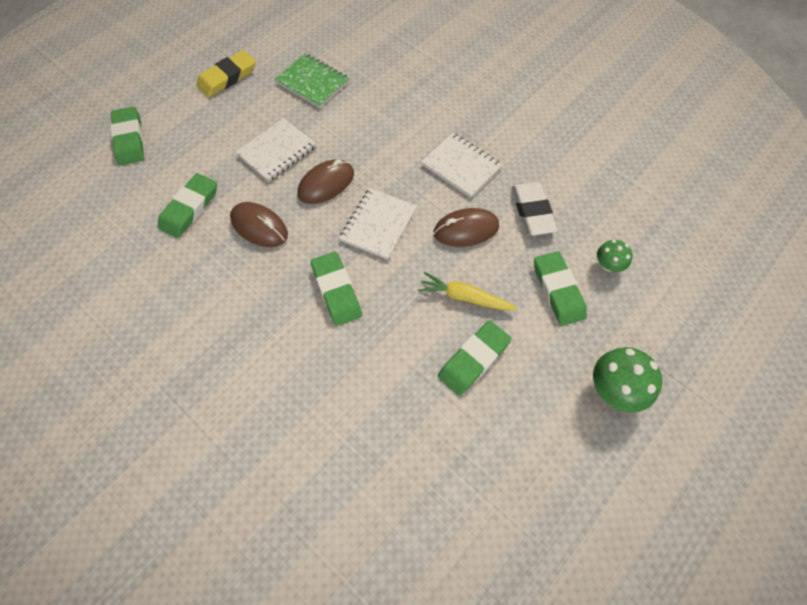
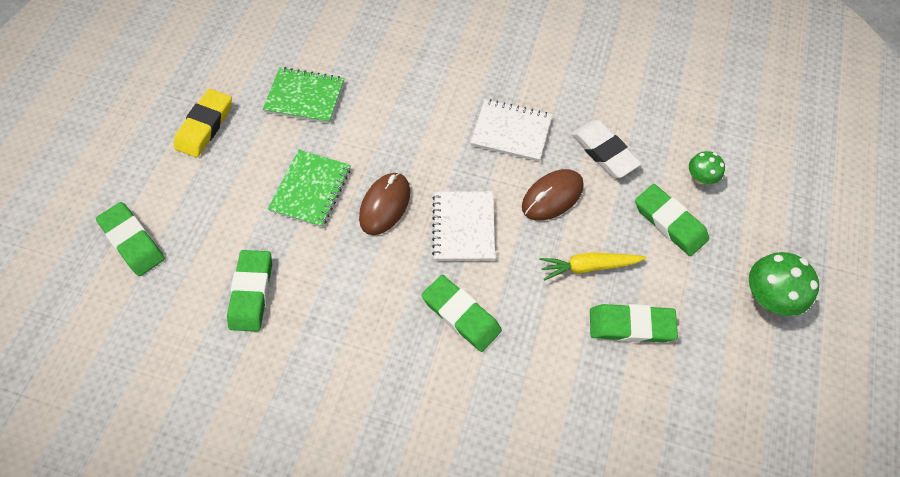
camera: 25 degrees left, 0 degrees up
(259, 227) = (341, 281): brown mouse -> none
(277, 151) = (311, 189): white notebook -> green notebook
(474, 359) = (631, 325): green eraser -> green eraser turned 75 degrees clockwise

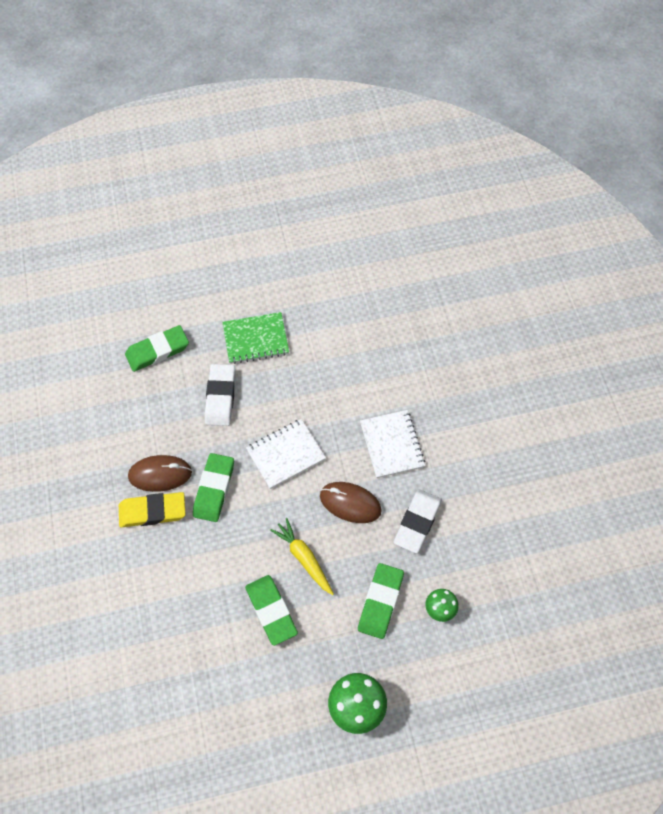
camera: 60 degrees right, 0 degrees up
(133, 241) = (154, 261): green eraser -> none
(205, 126) = (265, 244): yellow eraser -> yellow eraser (152, 511)
(305, 97) = (331, 289): green notebook -> none
(355, 256) = (220, 397): none -> white eraser
(385, 205) = (272, 393): brown mouse -> brown mouse (160, 474)

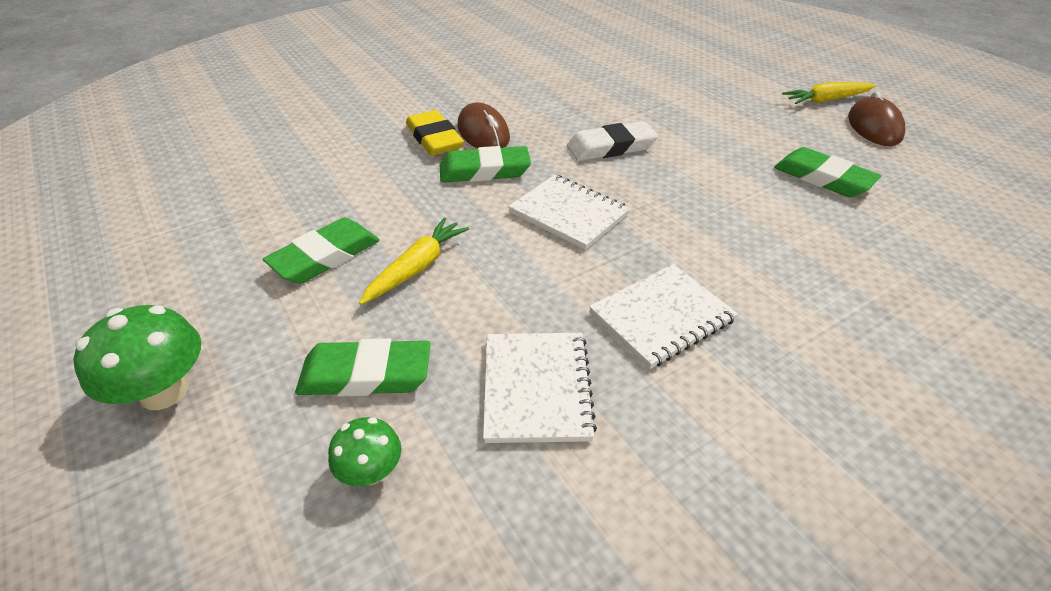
camera: 70 degrees right, 20 degrees down
(157, 351) = (633, 98): green eraser -> green eraser (823, 178)
(223, 230) = (826, 100): none -> yellow carrot
(256, 339) = (712, 153): green notebook -> none
(350, 503) = (529, 294): brown mouse -> brown mouse (874, 127)
(417, 522) = (537, 388): white eraser -> white notebook

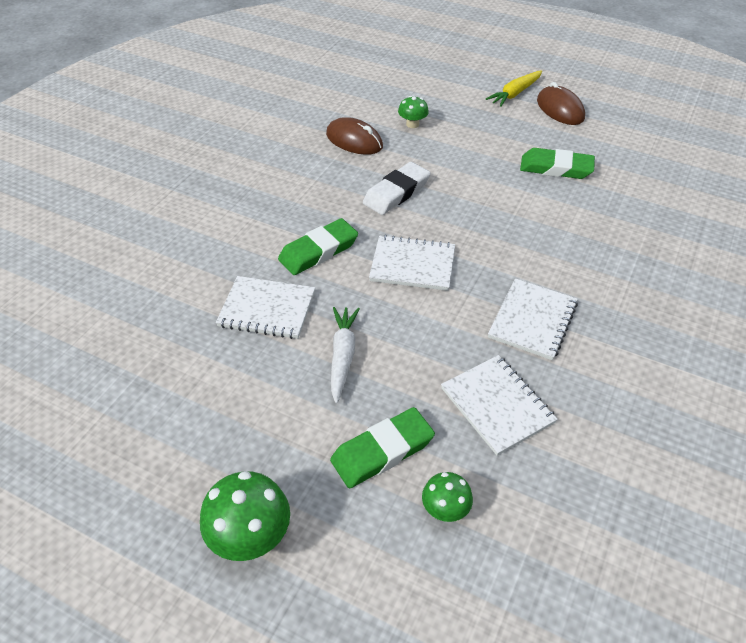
camera: 30 degrees left, 5 degrees up
(325, 256) = (263, 378): green eraser -> none
(388, 201) = (267, 309): none -> white notebook
(417, 268) = (343, 356): yellow carrot -> white carrot
(434, 138) = (249, 235): yellow eraser -> none
(483, 133) = (285, 214): brown mouse -> brown mouse (354, 140)
(681, 97) = (412, 124): none -> green mushroom

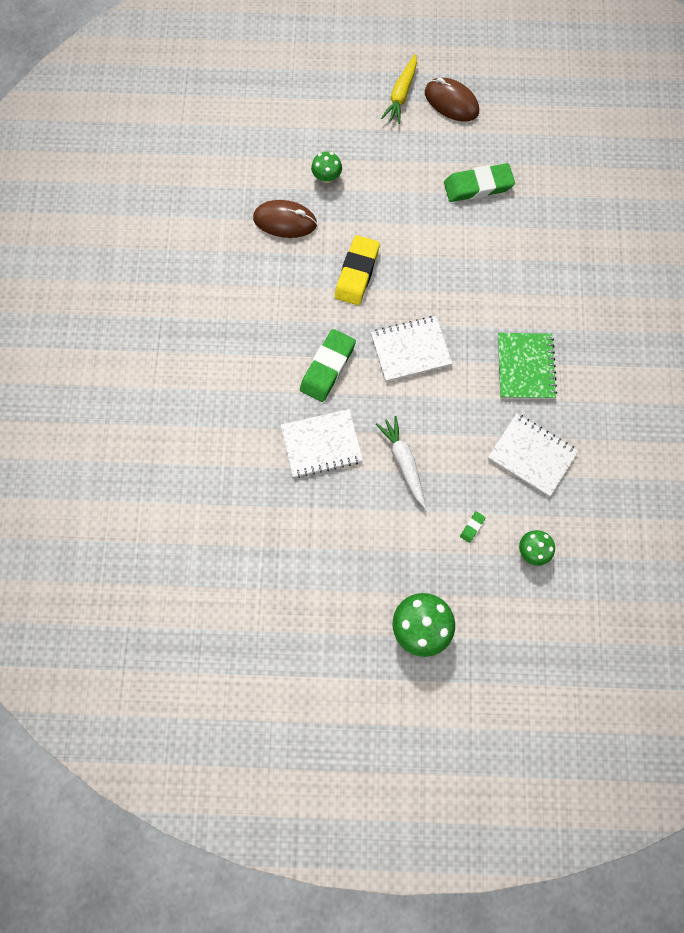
camera: 25 degrees left, 25 degrees up
(382, 451) = (472, 527): green eraser -> green eraser, size x0.41
(396, 192) = (357, 273): white eraser -> yellow eraser
(532, 320) = (525, 367): white notebook -> green notebook

